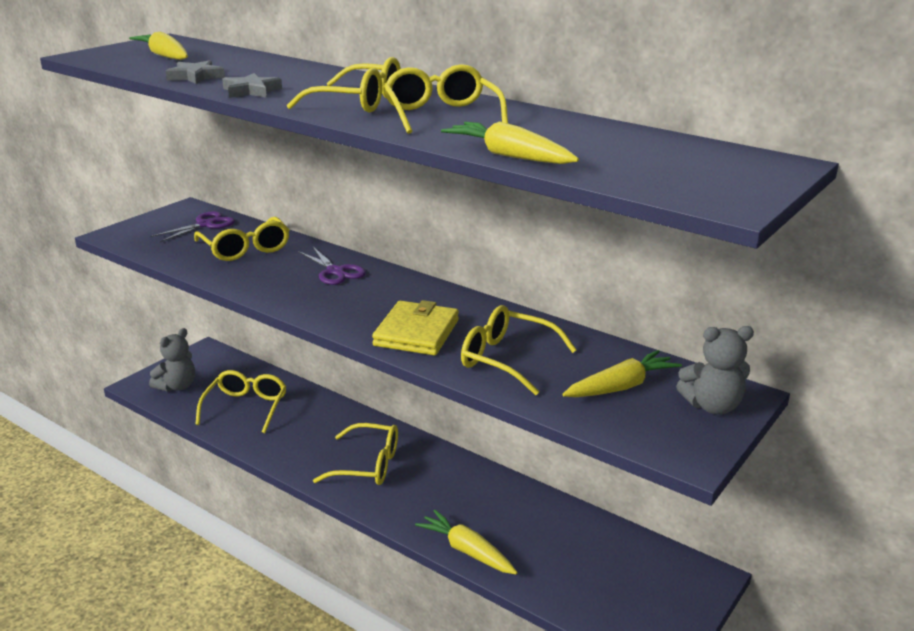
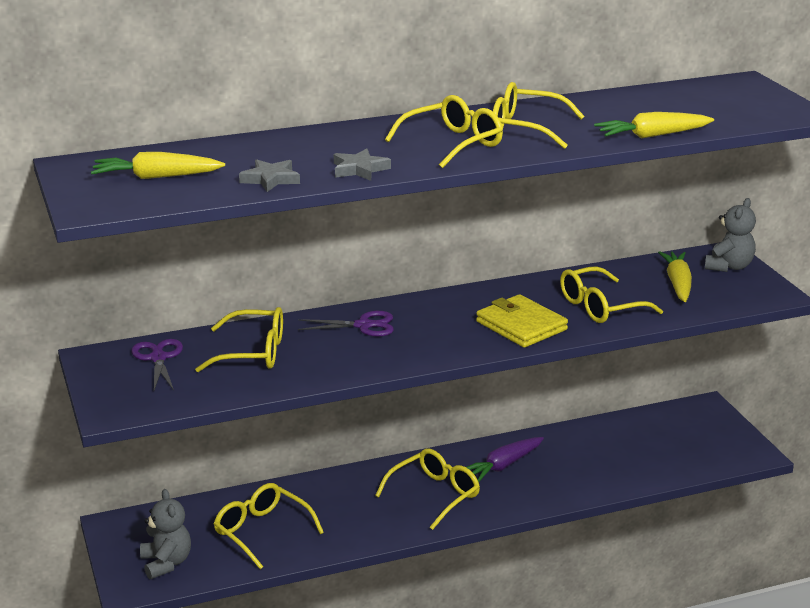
camera: 55 degrees left, 0 degrees up
(449, 484) = (503, 466): none -> purple carrot
(467, 551) = (593, 488): yellow carrot -> none

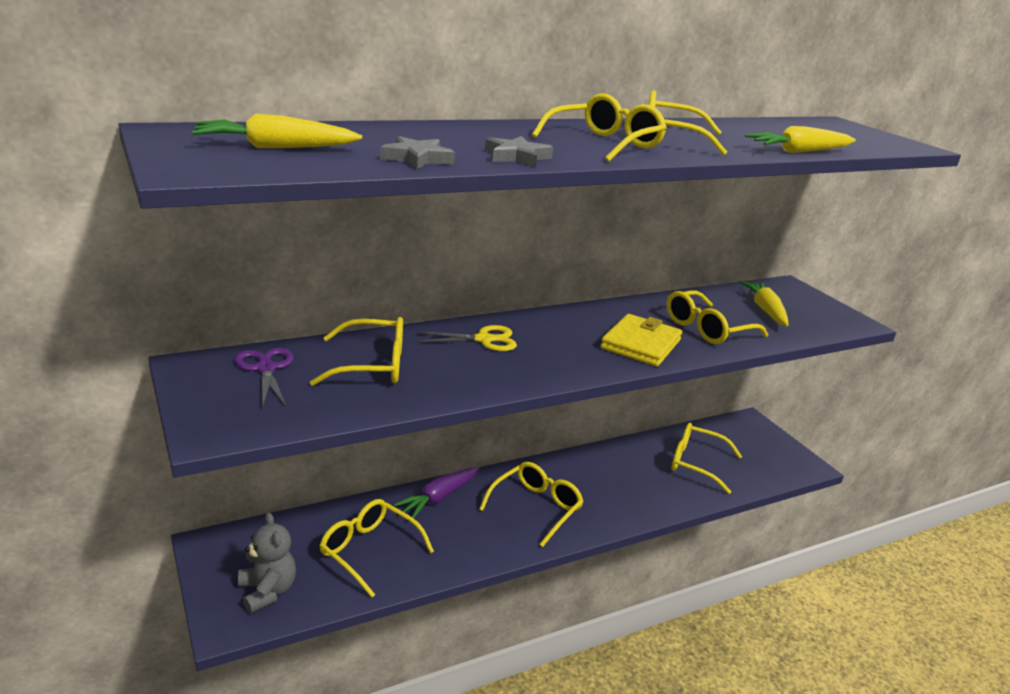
camera: 10 degrees left, 0 degrees up
(363, 325) = (484, 340): purple scissors -> yellow scissors
(503, 466) = (593, 477): purple carrot -> purple carrot (439, 497)
(521, 325) = (641, 344): yellow wallet -> yellow wallet turned 75 degrees clockwise
(624, 452) = (696, 463): none -> yellow glasses
(729, 266) = (800, 297): grey teddy bear -> none

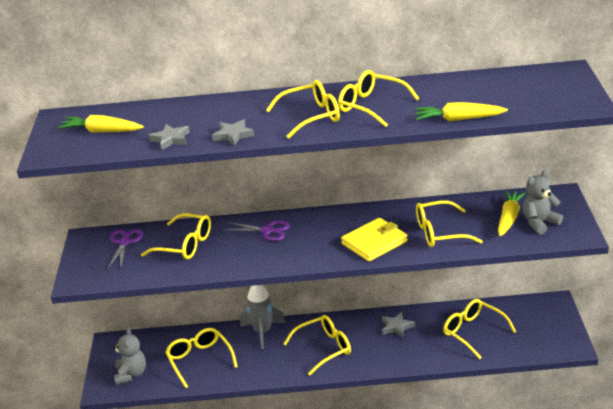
camera: 30 degrees right, 5 degrees up
(439, 497) = (262, 332): purple carrot -> grey rocket
(484, 340) = (267, 231): yellow scissors -> purple scissors
(606, 468) = (396, 327): none -> grey star
(802, 313) = (539, 223): none -> grey teddy bear

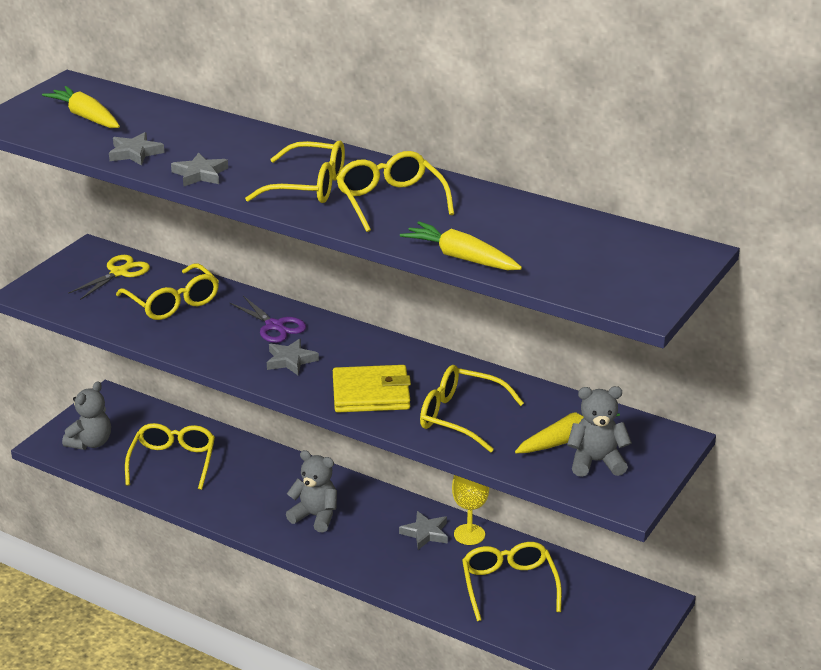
camera: 30 degrees right, 0 degrees up
(124, 242) = (119, 273): purple scissors -> yellow scissors
(262, 332) = (271, 464): grey rocket -> none
(303, 245) = (290, 360): none -> grey star
(323, 348) = (315, 516): yellow glasses -> grey teddy bear
(421, 316) = (469, 534): none -> yellow goblet

